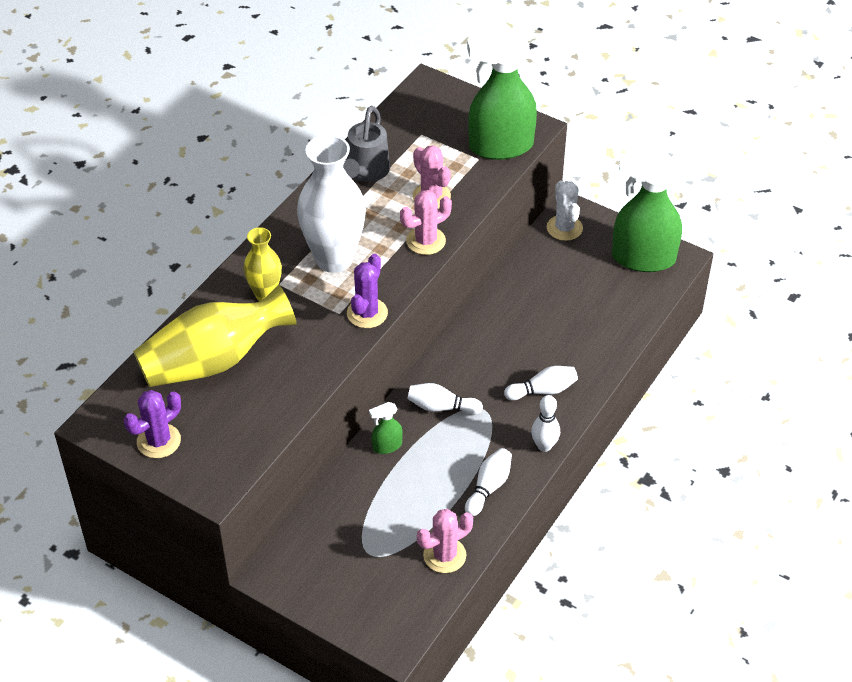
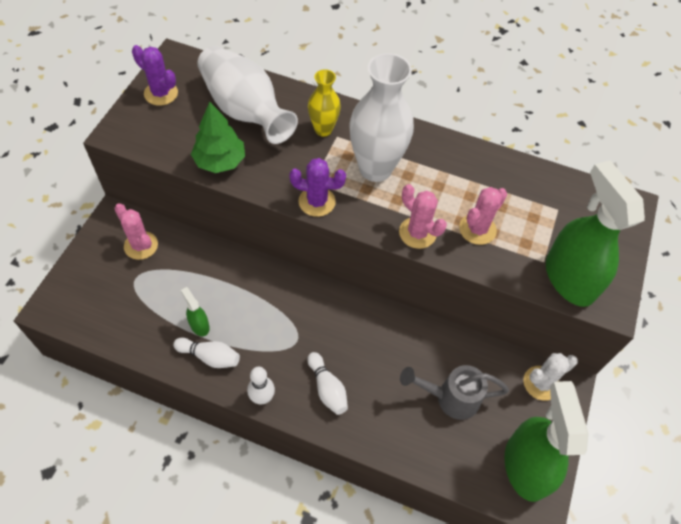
camera: 75 degrees right, 10 degrees up
(214, 361) = (245, 111): yellow vase -> white vase
(287, 391) = (220, 161): none -> green tree
(365, 173) = (489, 174): grey watering can -> grey watering can (450, 398)
(387, 446) = (245, 273): green spray bottle -> green spray bottle (199, 325)
(441, 407) = (293, 307): white bowling pin -> none
(444, 555) = (136, 332): pink cactus -> pink cactus (141, 245)

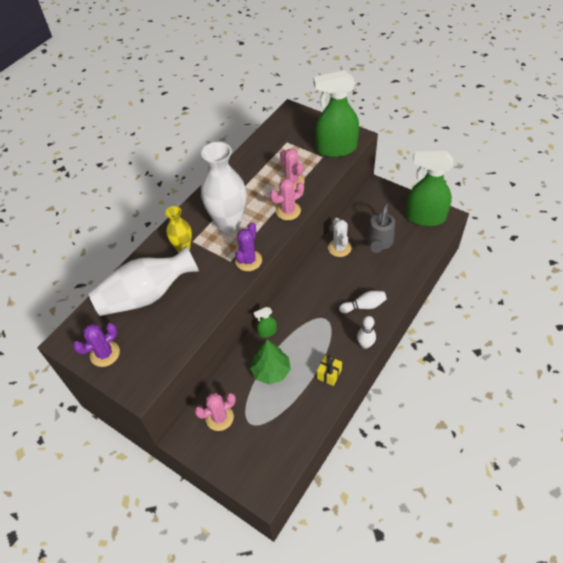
camera: 70 degrees left, 5 degrees down
(199, 325) = (302, 379): green spray bottle -> green spray bottle (267, 332)
(210, 356) = (329, 374): white bowling pin -> yellow gift
(220, 161) = (193, 316): green tree -> green tree (271, 371)
(541, 383) = (375, 199): white cactus -> white cactus (339, 248)

